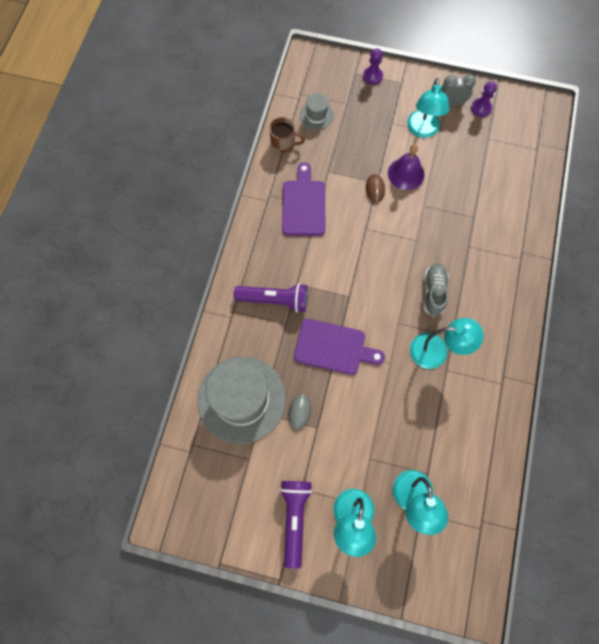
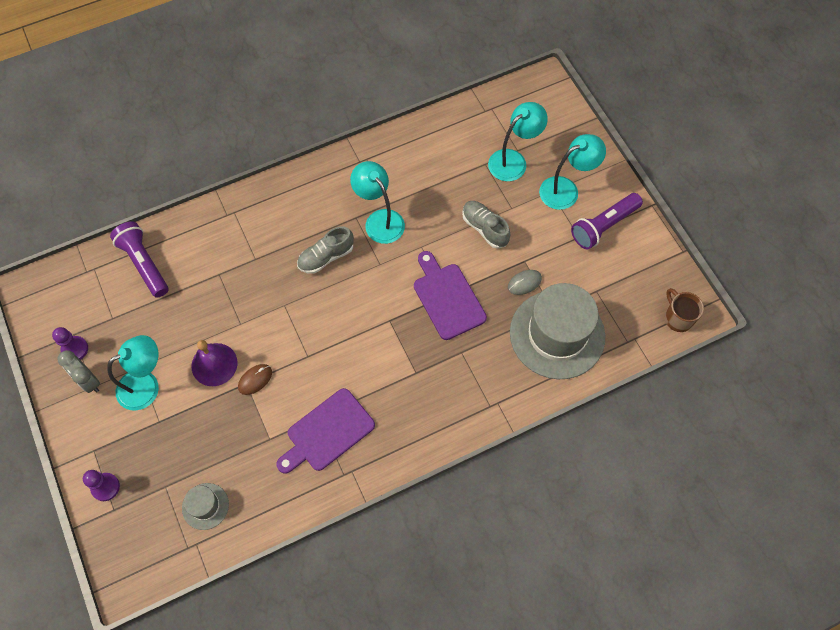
camera: 130 degrees left, 5 degrees down
(274, 300) = (448, 379): purple flashlight -> purple flashlight (144, 264)
(283, 144) = (269, 511): brown mug -> brown mug (678, 318)
(368, 422) = (485, 228): none -> grey shoe

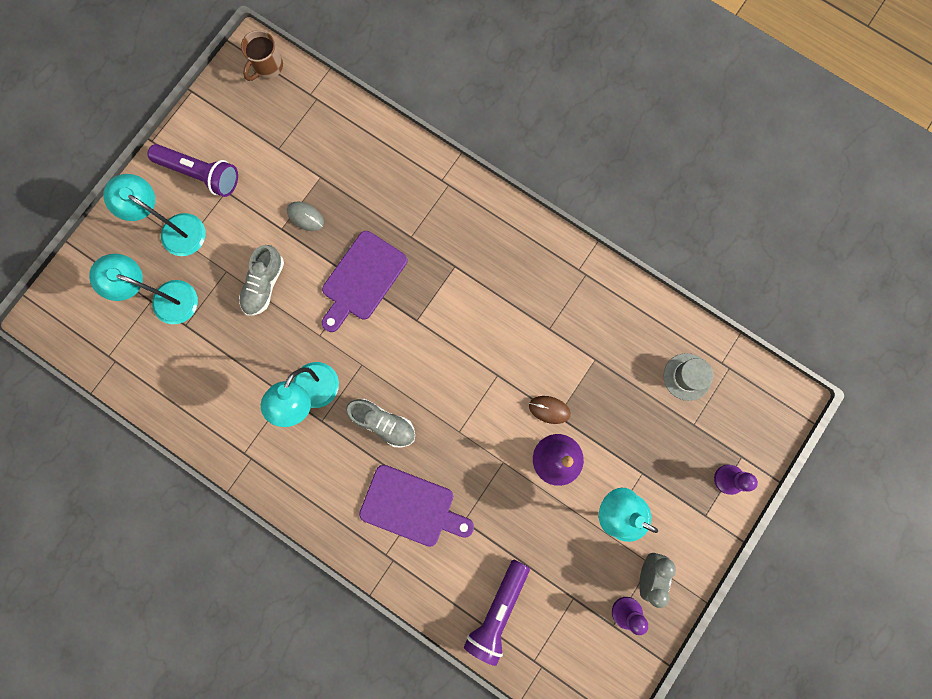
camera: 120 degrees left, 15 degrees up
(327, 432) = (558, 311): purple cutting board -> purple cutting board (412, 506)
(557, 334) = (344, 162): grey hat -> none

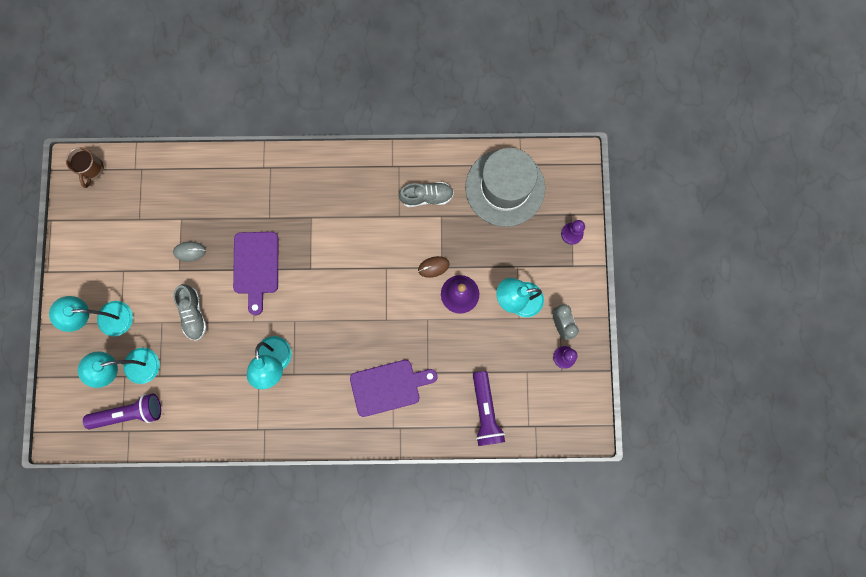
camera: 35 degrees left, 0 degrees up
(201, 174) = (98, 271): purple flashlight -> purple flashlight (129, 413)
(383, 423) = (334, 348): grey shoe -> grey shoe (426, 197)
(687, 376) = (505, 188): grey hat -> grey hat, size x2.21

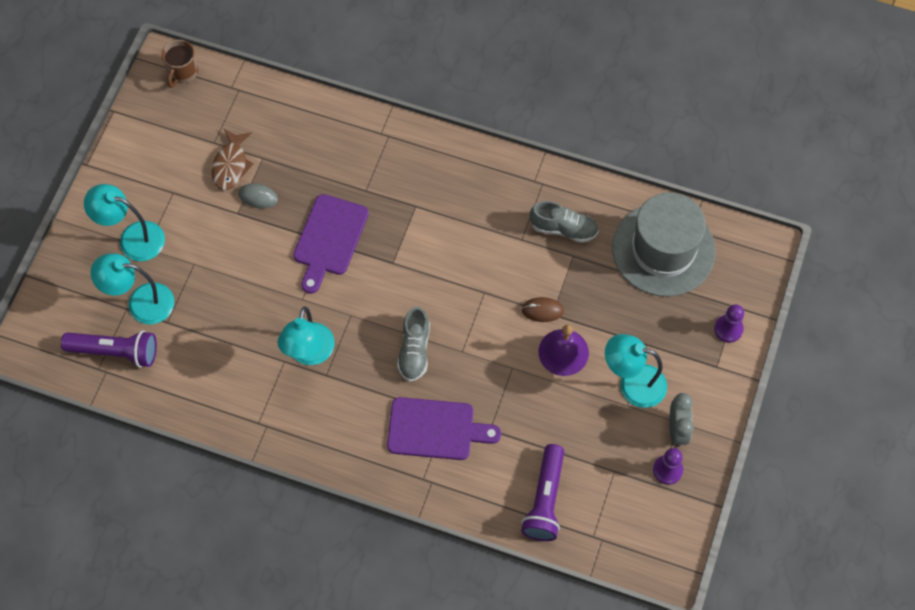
camera: 20 degrees right, 15 degrees down
(159, 233) = (231, 165): none -> brown fish
(193, 314) = (235, 267): grey shoe -> grey shoe (414, 350)

